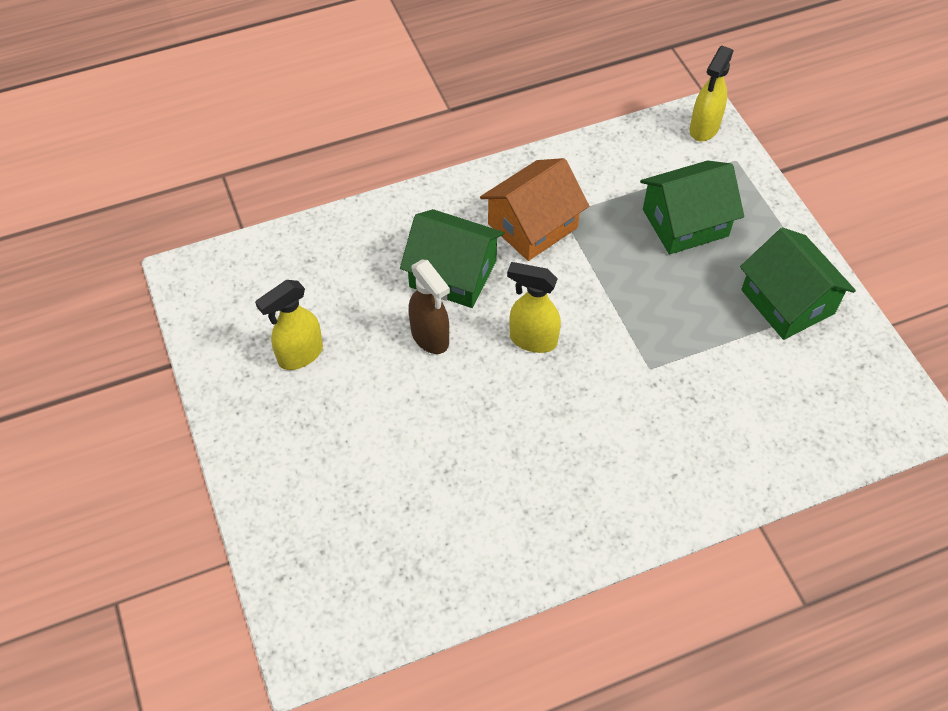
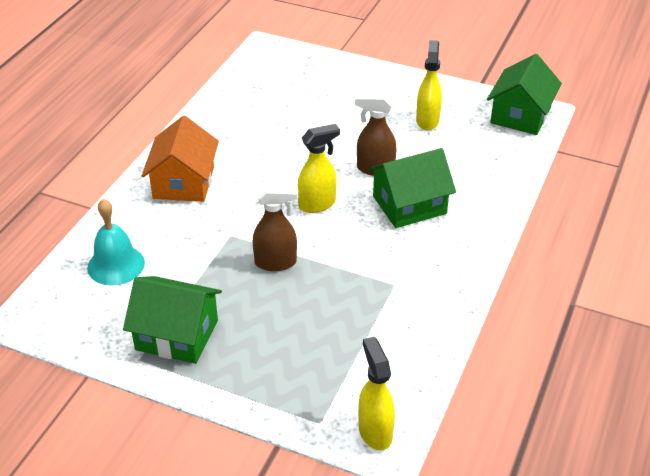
camera: 135 degrees right, 15 degrees down
(532, 225) = (402, 263): orange house -> orange house (183, 182)
(637, 307) = (276, 263): none -> brown spray bottle
(685, 223) = (304, 339): green house -> green house (520, 115)
(789, 418) = (116, 265): none -> turquoise bell

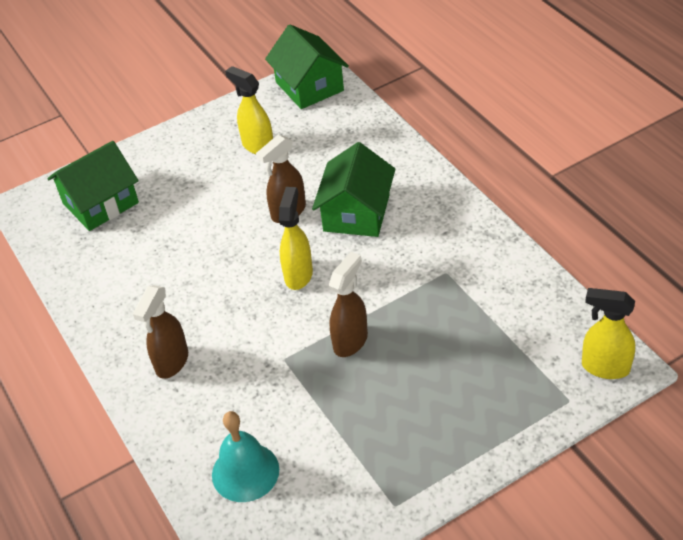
camera: 50 degrees left, 5 degrees up
(177, 335) = (385, 461): green house -> green house (100, 203)
(183, 182) = (172, 362): orange house -> brown spray bottle

